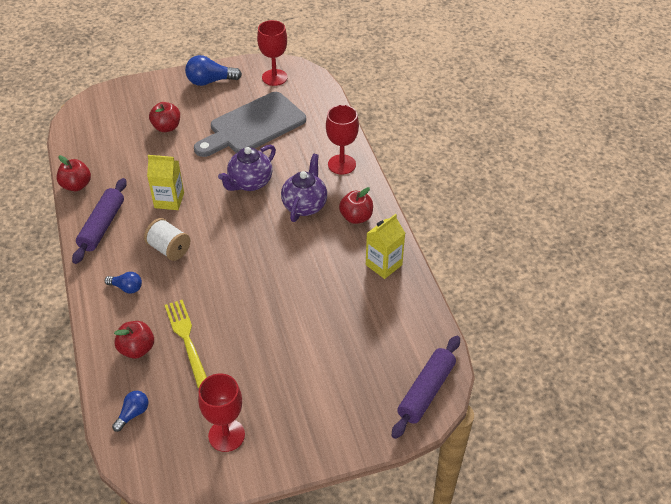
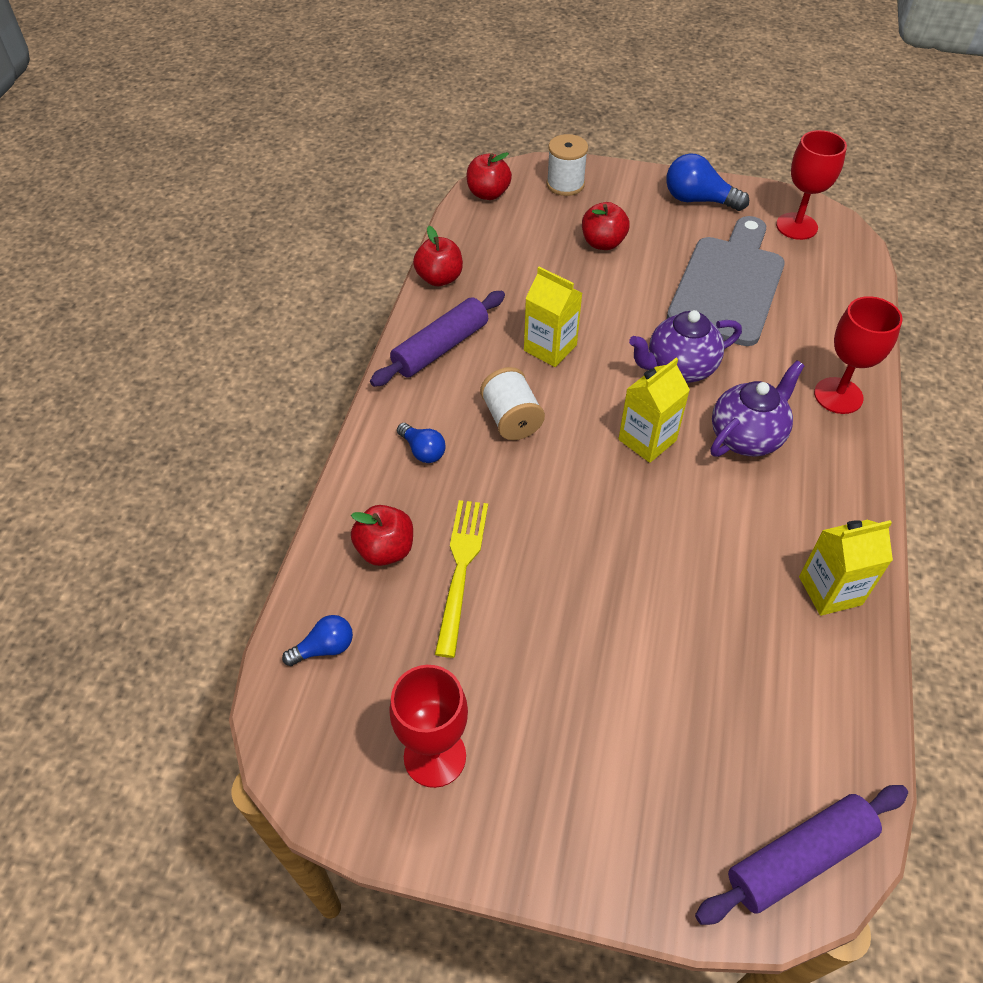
camera: 30 degrees right, 5 degrees up
(123, 99) = (565, 184): none -> white spool
(252, 229) = (647, 440): none -> yellow carton
(253, 126) = (728, 285): grey cutting board -> grey cutting board turned 120 degrees clockwise
(356, 217) = (821, 490): red apple -> red apple (488, 194)

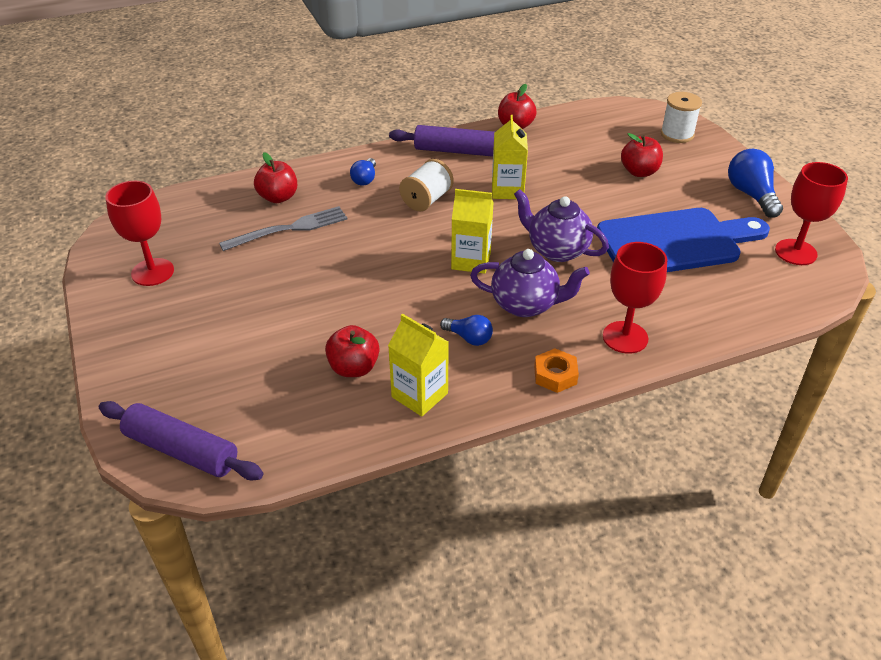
camera: 55 degrees right, 10 degrees down
(324, 648) = (194, 206): blue light bulb -> blue light bulb (469, 338)
(461, 567) = (290, 228): yellow fork -> grey fork
(488, 194) = (620, 110): red apple -> red apple (354, 368)
(728, 285) = (675, 242): grey cutting board -> blue cutting board
(860, 472) = (555, 375): none -> orange nut

